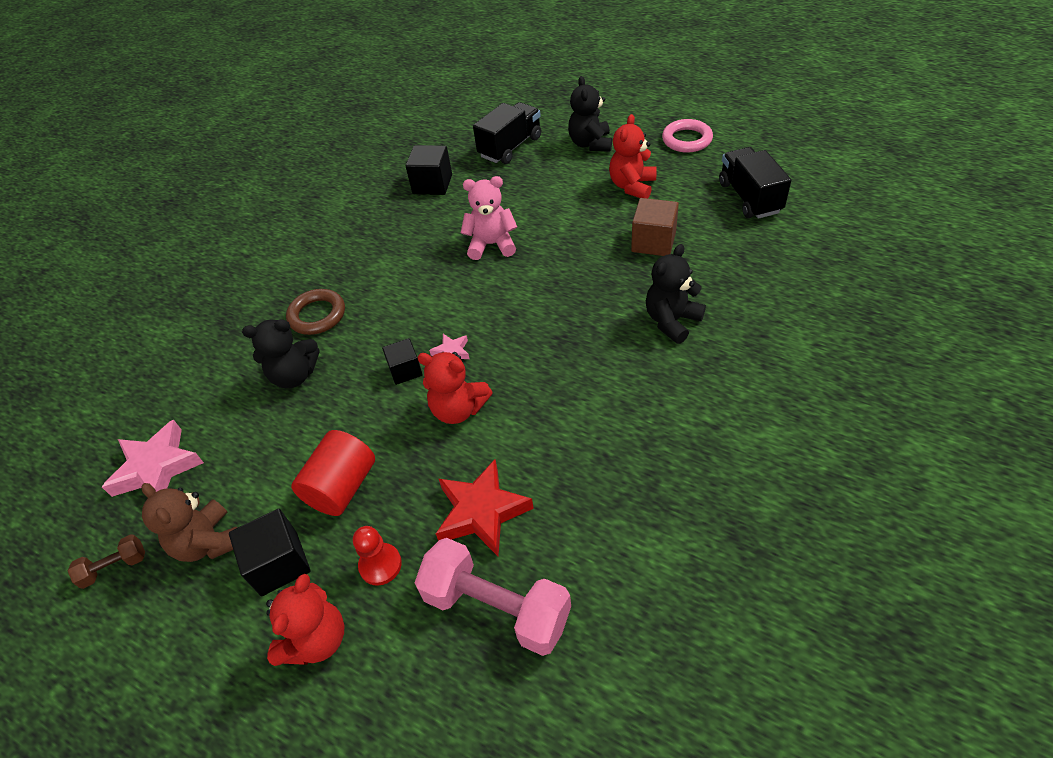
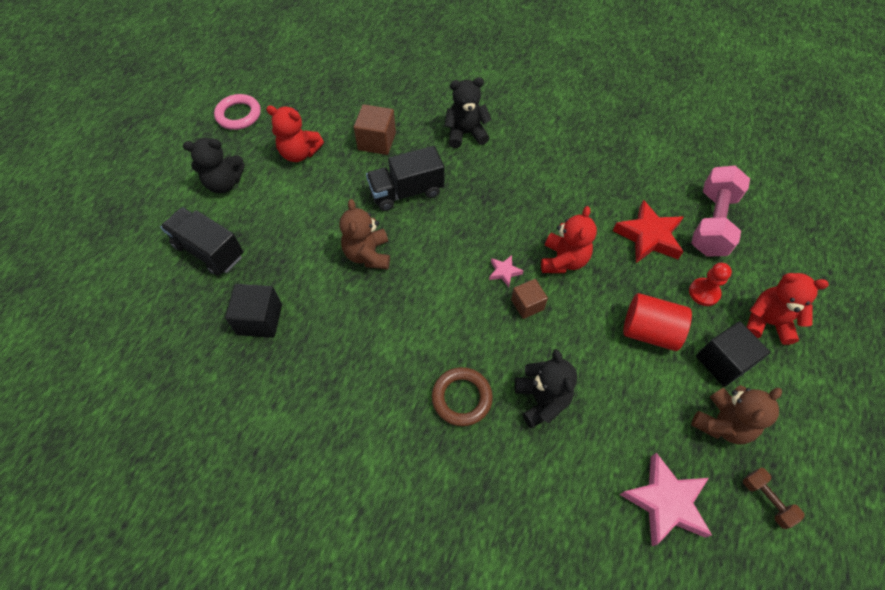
camera: 100 degrees left, 10 degrees up
(405, 370) = (527, 304): black cube -> brown cube
(491, 245) = (368, 254): pink teddy bear -> brown teddy bear
(672, 321) = (465, 134): black teddy bear -> black teddy bear turned 135 degrees clockwise
(749, 198) = (329, 83): black truck -> black truck (406, 192)

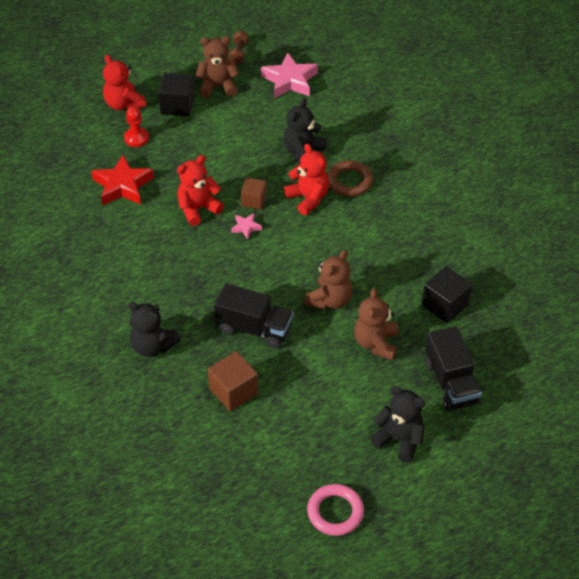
camera: 140 degrees left, 10 degrees down
(297, 243) = (376, 343): none -> brown teddy bear
(299, 153) = (311, 426): red teddy bear -> red teddy bear (308, 198)
(649, 331) = (198, 142): red cylinder -> none
(712, 223) = (69, 166): pink dumbbell -> none

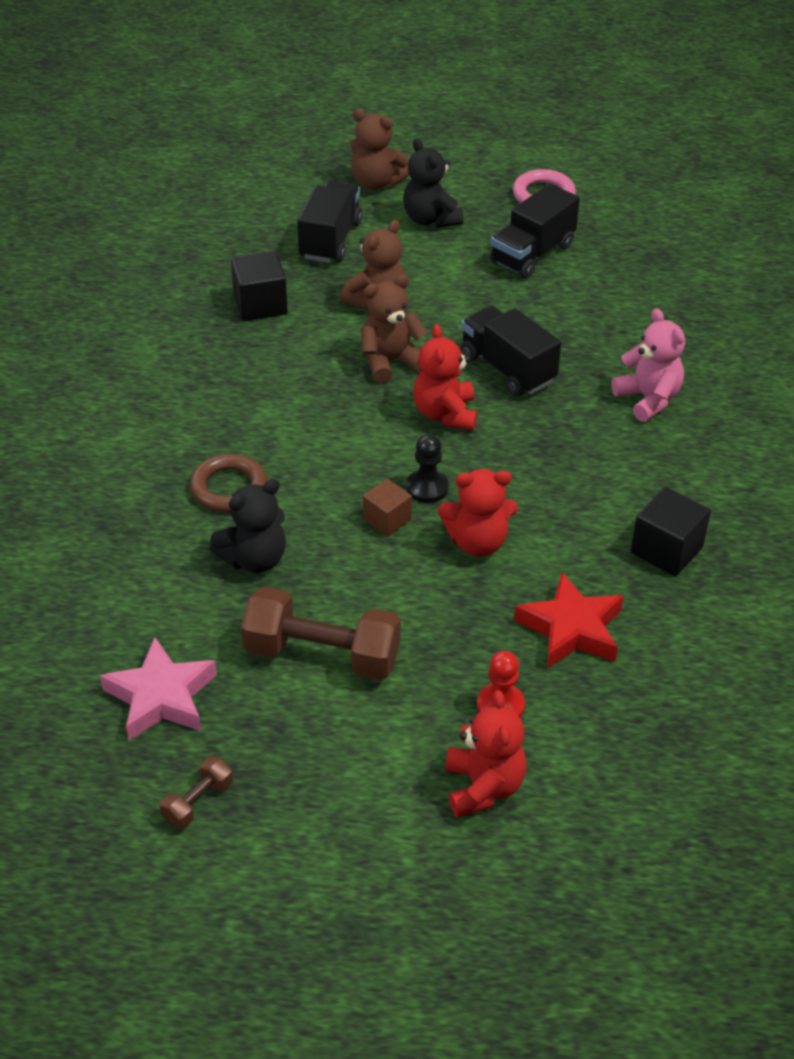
camera: 150 degrees left, 5 degrees down
(152, 346) = (648, 399): black teddy bear -> pink teddy bear
(177, 105) = (389, 738): black cube -> black cube (666, 550)
(218, 86) = (291, 745): brown teddy bear -> brown teddy bear (376, 183)
(233, 391) = (577, 320): brown cube -> none
(234, 125) = (322, 655): none -> brown dumbbell
(246, 227) = (427, 488): pink star -> black pawn
(303, 441) = (532, 254): none -> black truck
(308, 198) = (308, 490): red teddy bear -> red teddy bear (445, 414)

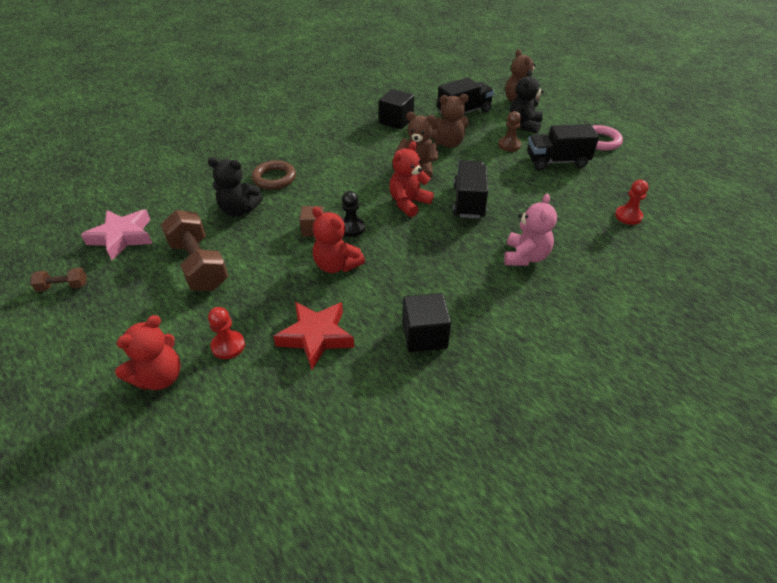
camera: 45 degrees right, 0 degrees up
(451, 261) = (509, 145): none -> brown pawn
(684, 285) = (628, 216): none -> red pawn

